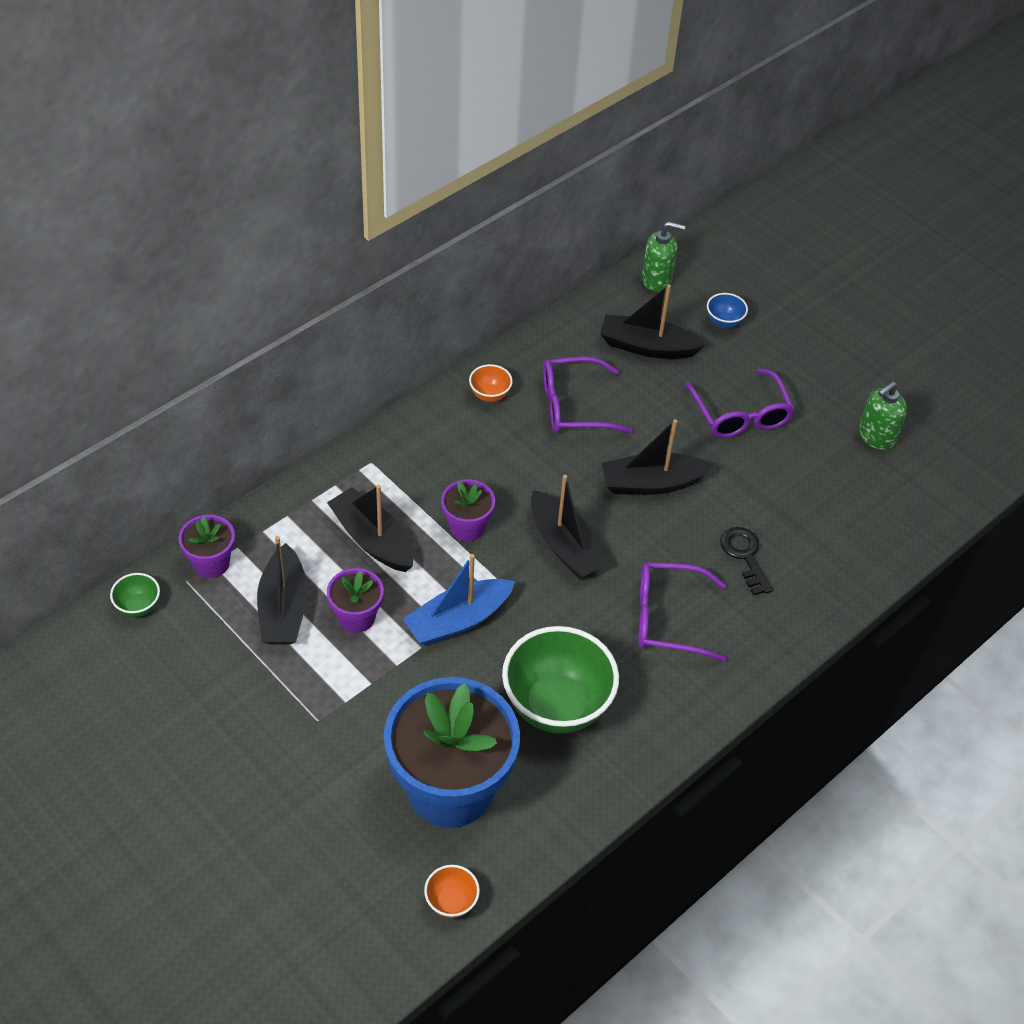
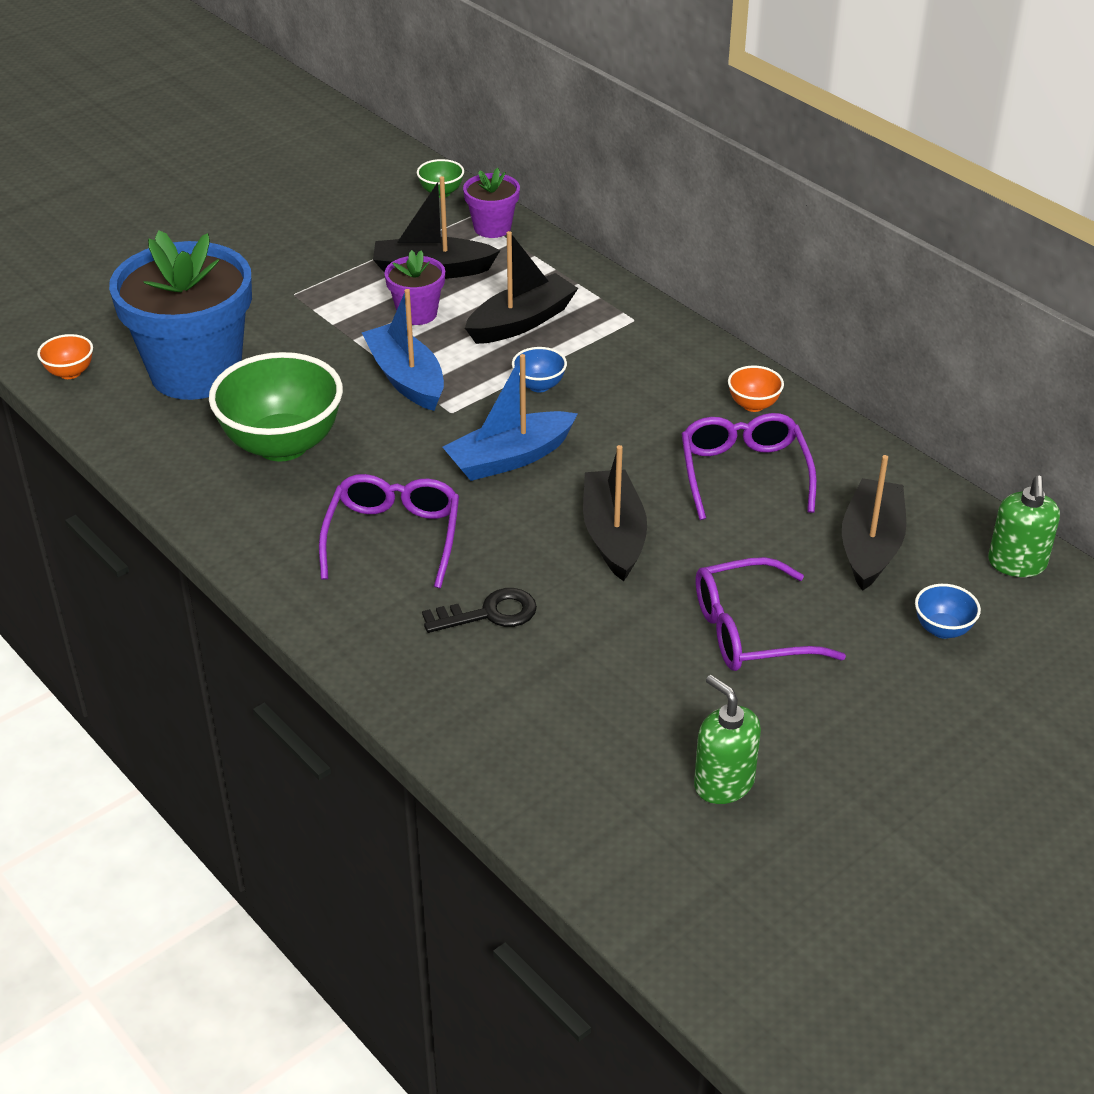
camera: 95 degrees right, 10 degrees down
(467, 527) = (539, 385): purple flower pot -> blue bowl
(564, 546) = (509, 458): black boat -> blue boat

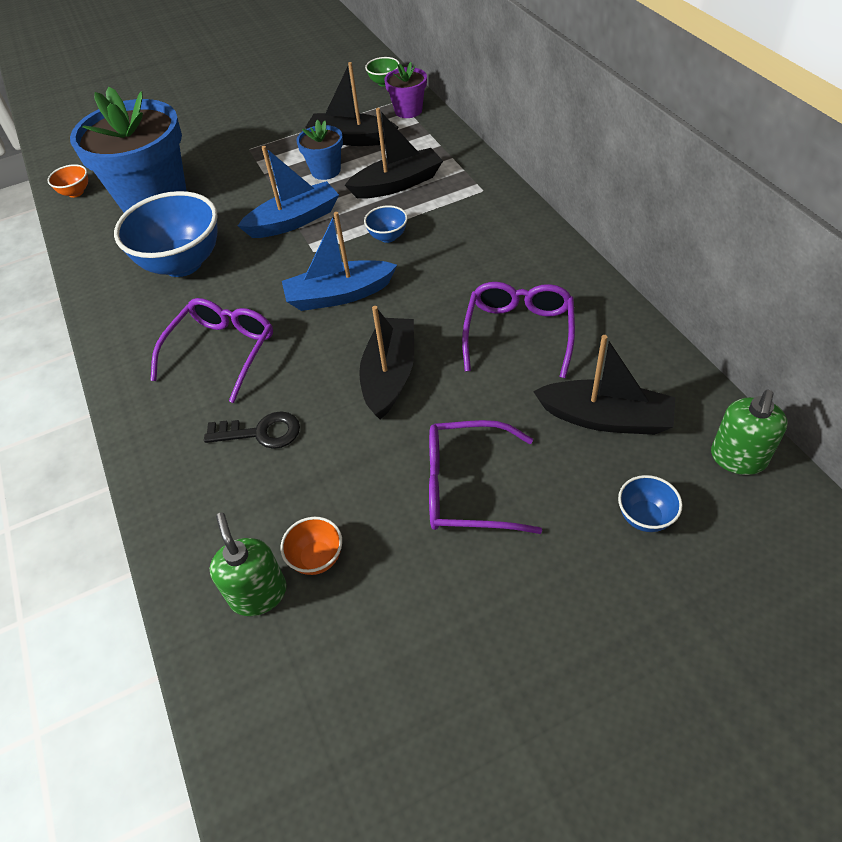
camera: 20 degrees right, 10 degrees up
(282, 445) = (182, 264): green bowl -> blue bowl
(406, 378) = (294, 221): blue boat -> blue boat turned 75 degrees clockwise
(417, 313) = (326, 171): purple flower pot -> blue flower pot
(723, 783) = (382, 647): green soap dispenser -> green soap dispenser (258, 594)
(753, 405) = (550, 272): orange bowl -> orange bowl (317, 558)
(871, 546) = (605, 418): black boat -> black boat turned 75 degrees clockwise

